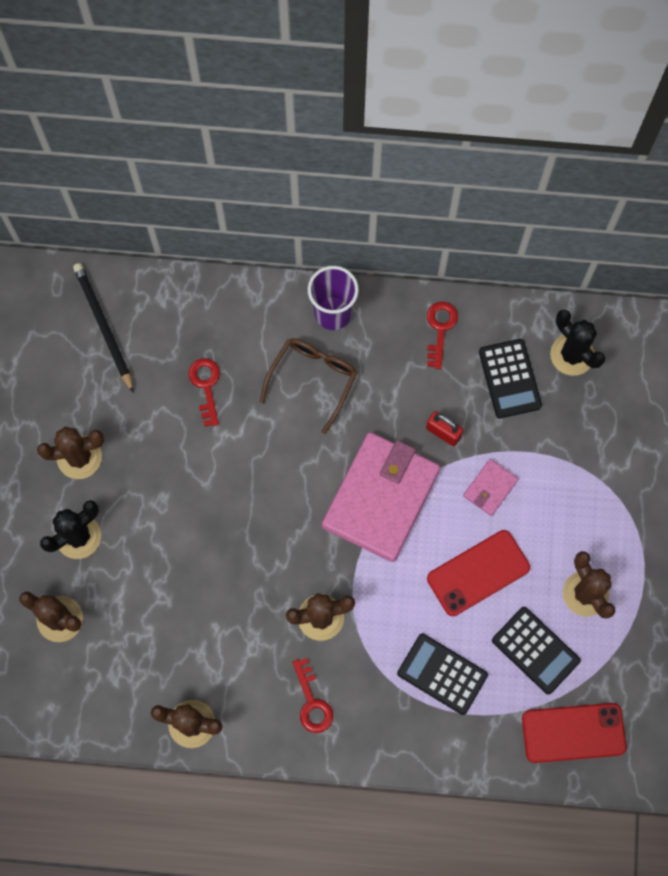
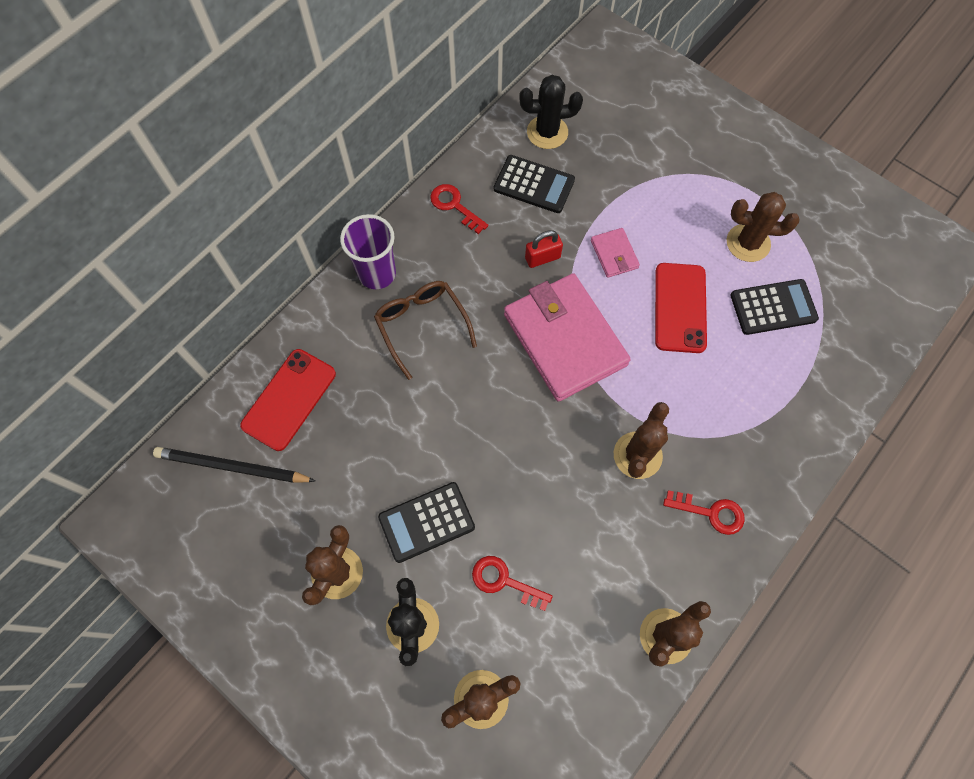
camera: 55 degrees left, 5 degrees down
(206, 386) = (359, 415): red key -> red key (504, 581)
(442, 674) = (750, 390): black calculator -> black calculator (426, 522)
(573, 732) = (859, 323): red phone -> red phone (289, 399)

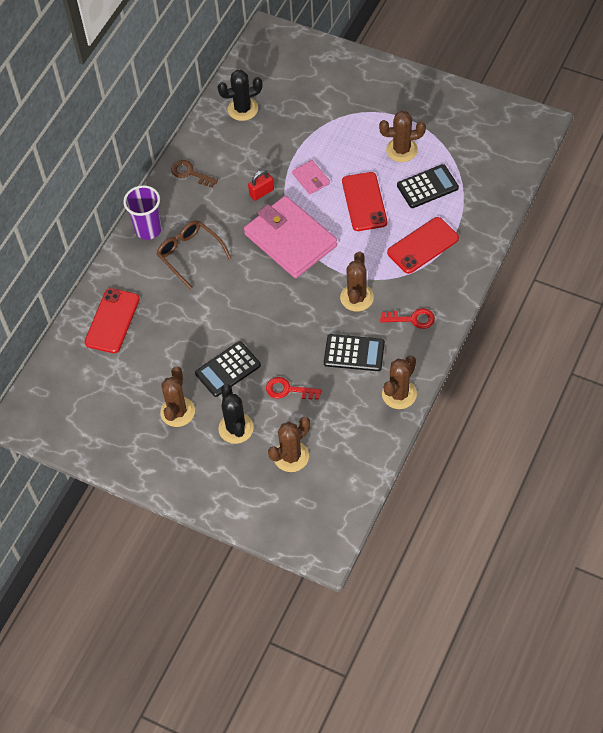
camera: 10 degrees left, 10 degrees down
(232, 467) = (87, 370): black pencil -> none
(454, 206) = (190, 173): red key -> brown key
(534, 184) = (242, 146): black calculator -> black calculator (354, 353)
(749, 397) = (423, 245): none -> red phone

